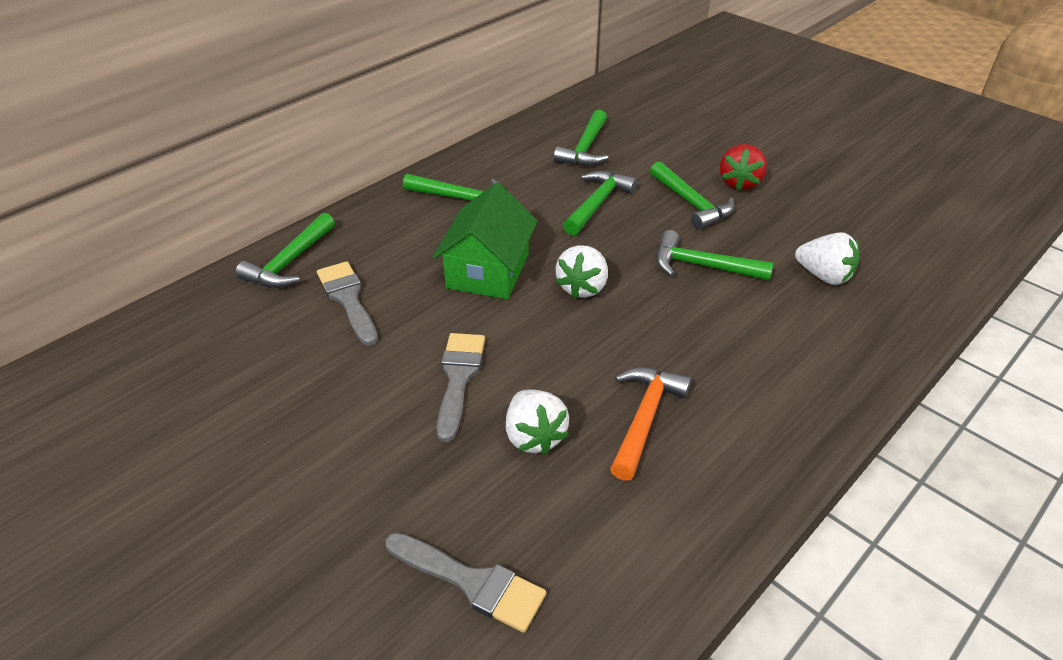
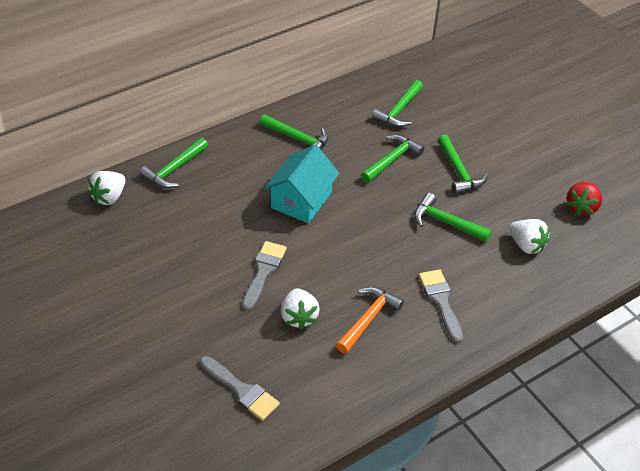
camera: 10 degrees right, 5 degrees up
(348, 299) = (207, 204): grey brush -> grey brush (441, 301)
(488, 271) = (301, 200): green house -> turquoise house
(582, 287) = (360, 223): white strawberry -> white strawberry (109, 197)
(739, 183) = (500, 160): red strawberry -> red strawberry (581, 207)

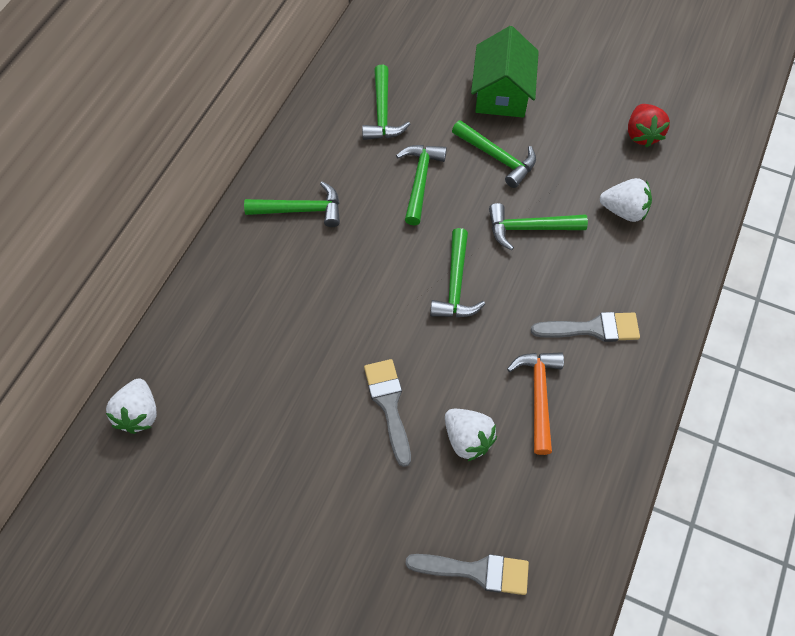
camera: 30 degrees left, 15 degrees up
(174, 169) = (189, 330): green hammer -> green hammer (455, 284)
(301, 200) = (362, 287): turquoise house -> none
(441, 301) = (592, 328): grey brush -> grey brush turned 135 degrees clockwise
(494, 136) = (501, 93): none -> green house

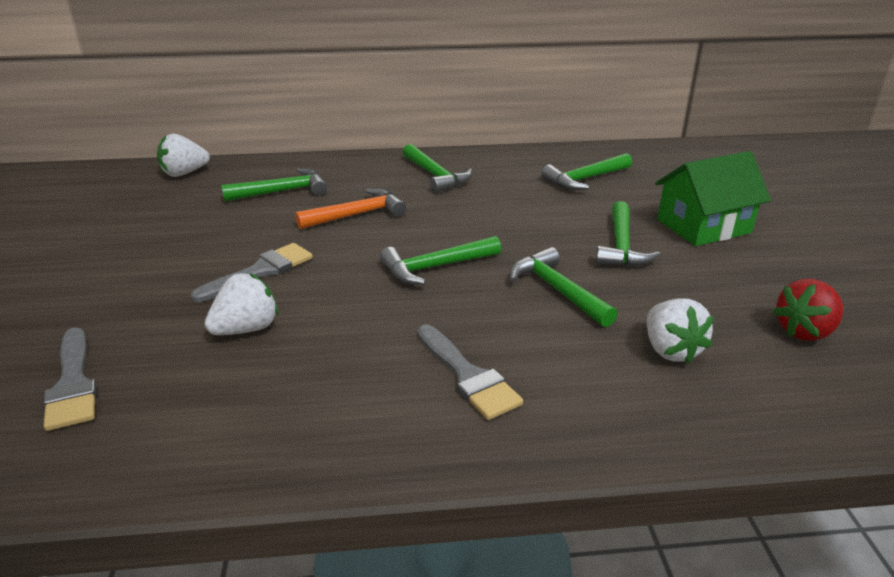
camera: 60 degrees right, 30 degrees down
(420, 181) = (535, 216): green hammer -> green hammer (282, 191)
(467, 439) = (246, 329): white strawberry -> white strawberry turned 150 degrees counterclockwise
(538, 396) = (336, 362): orange hammer -> orange hammer (357, 215)

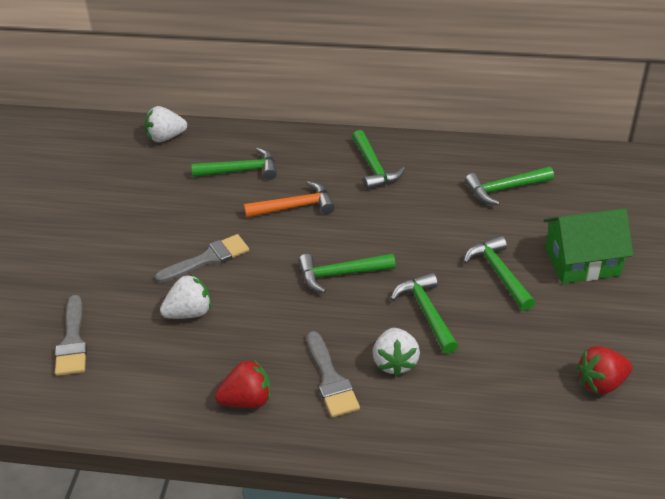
camera: 15 degrees right, 10 degrees up
(357, 418) = (247, 400): none -> red strawberry
(621, 246) = (499, 274): green hammer -> green hammer turned 135 degrees clockwise
(670, 350) = (486, 382): white strawberry -> white strawberry (395, 362)

